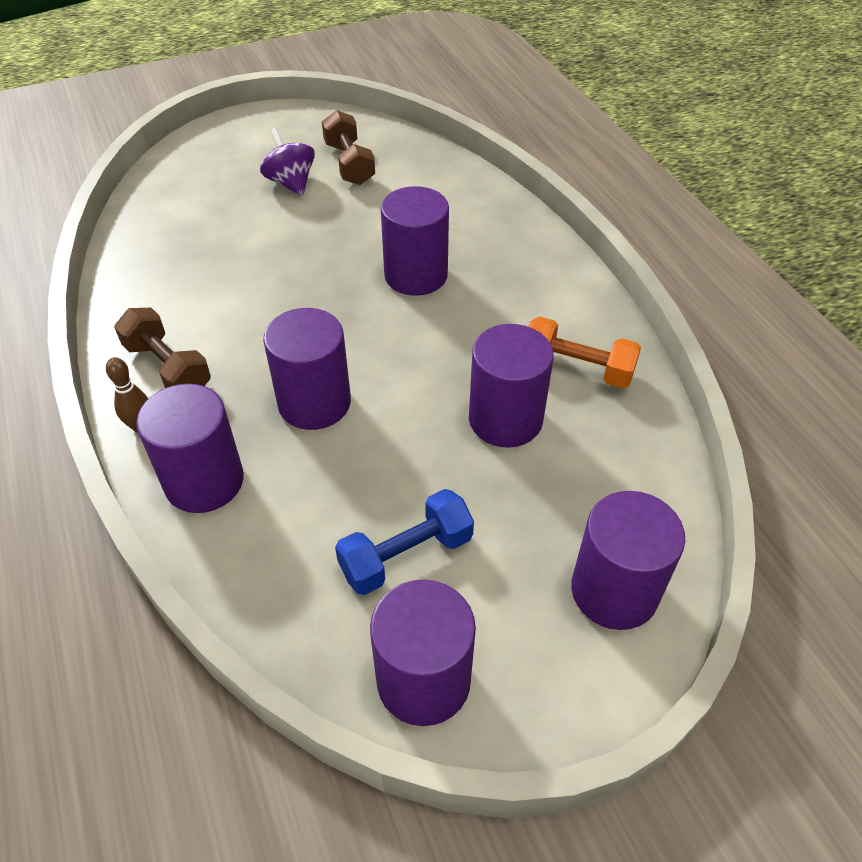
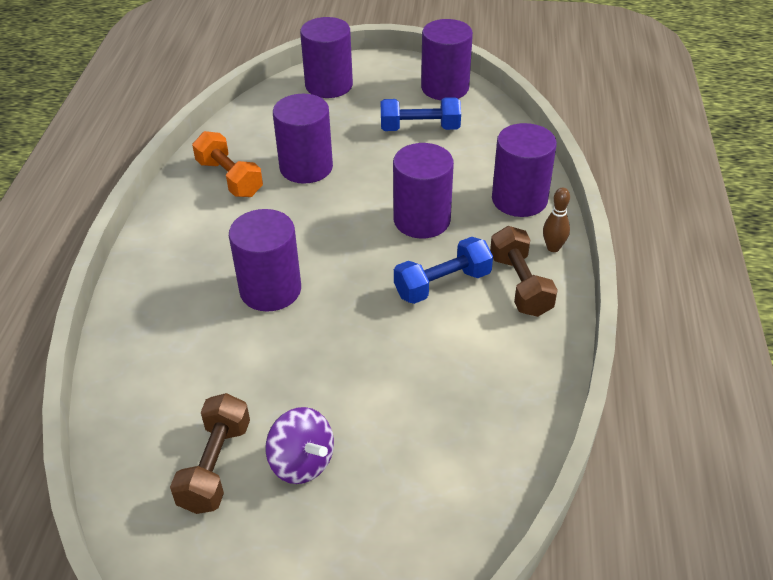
camera: 150 degrees left, 5 degrees down
(252, 339) = (442, 284): none -> blue dumbbell
(291, 183) = (302, 462): purple spinning top -> purple spinning top turned 45 degrees counterclockwise

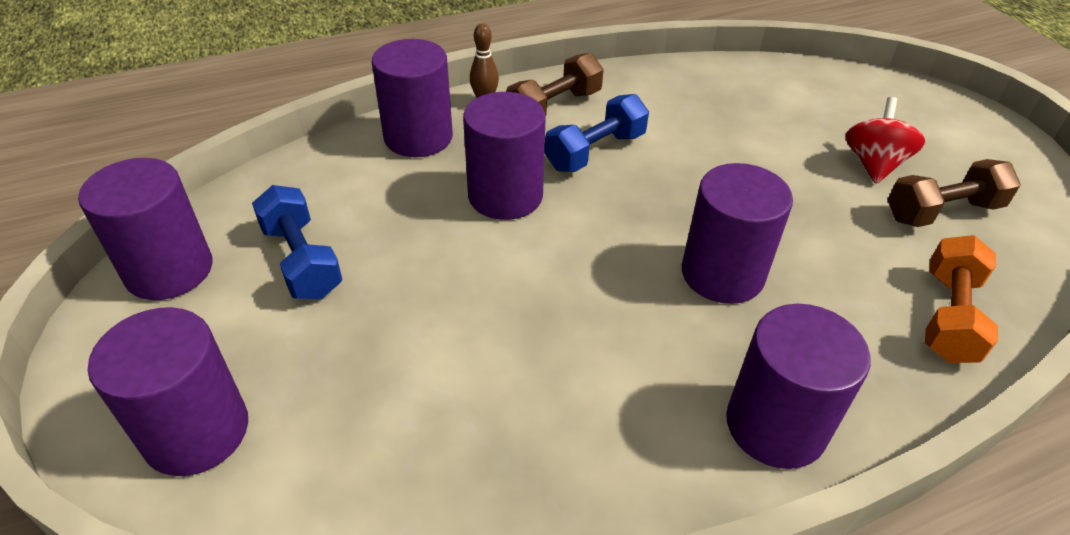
camera: 120 degrees left, 0 degrees up
(229, 178) = (554, 437): orange dumbbell -> orange dumbbell (948, 316)
(302, 462) = (873, 164): purple spinning top -> red spinning top
(306, 167) = (467, 349): purple cylinder -> purple cylinder (775, 425)
(442, 284) = (595, 151): blue dumbbell -> blue dumbbell turned 75 degrees counterclockwise

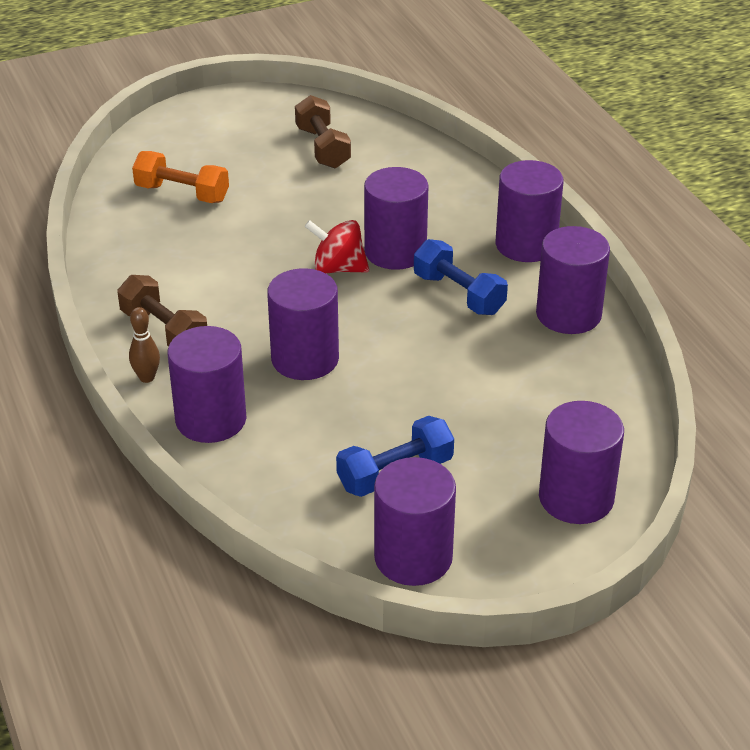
camera: 90 degrees left, 5 degrees down
(595, 151) = (240, 307): blue dumbbell -> blue dumbbell (459, 294)
(597, 467) = (568, 314): none -> purple cylinder
(873, 164) = (264, 166): red spinning top -> red spinning top (338, 268)
(948, 316) = (428, 167): orange dumbbell -> orange dumbbell (182, 193)

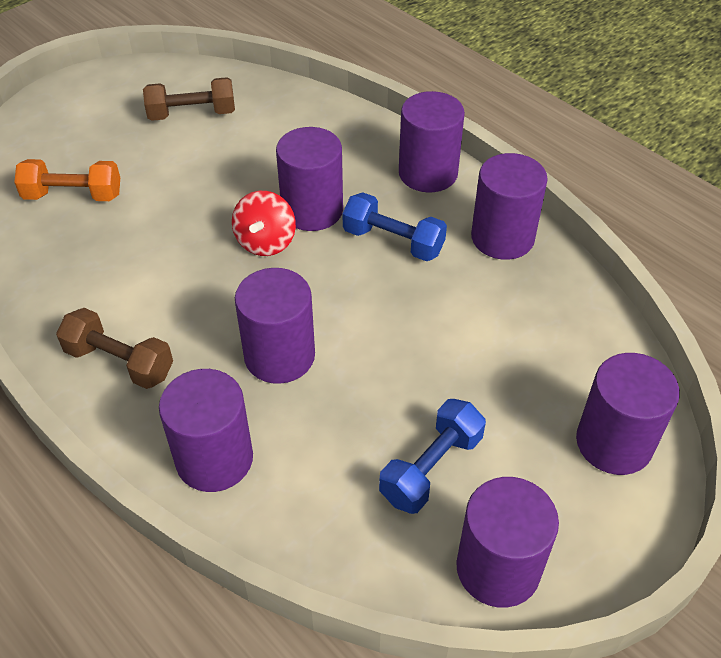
camera: 20 degrees left, 10 degrees up
(147, 377) = (124, 426): brown bowling pin -> none
(322, 148) = (192, 114): brown dumbbell -> brown dumbbell turned 60 degrees counterclockwise
(338, 268) = (266, 242): red spinning top -> red spinning top turned 75 degrees counterclockwise

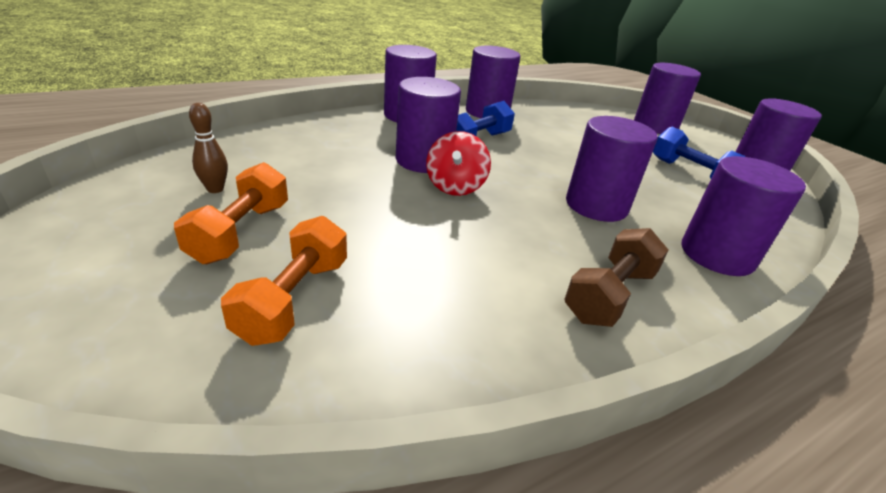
camera: 80 degrees left, 15 degrees down
(139, 148) = (241, 232): none -> orange dumbbell
(192, 114) = (215, 189): brown dumbbell -> brown bowling pin
(266, 242) = (455, 187): red spinning top -> red spinning top turned 75 degrees clockwise

